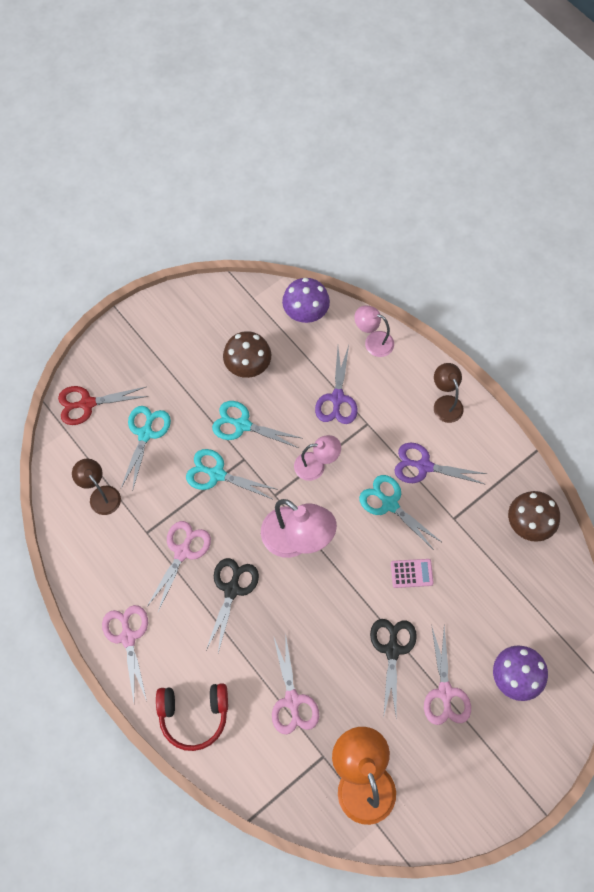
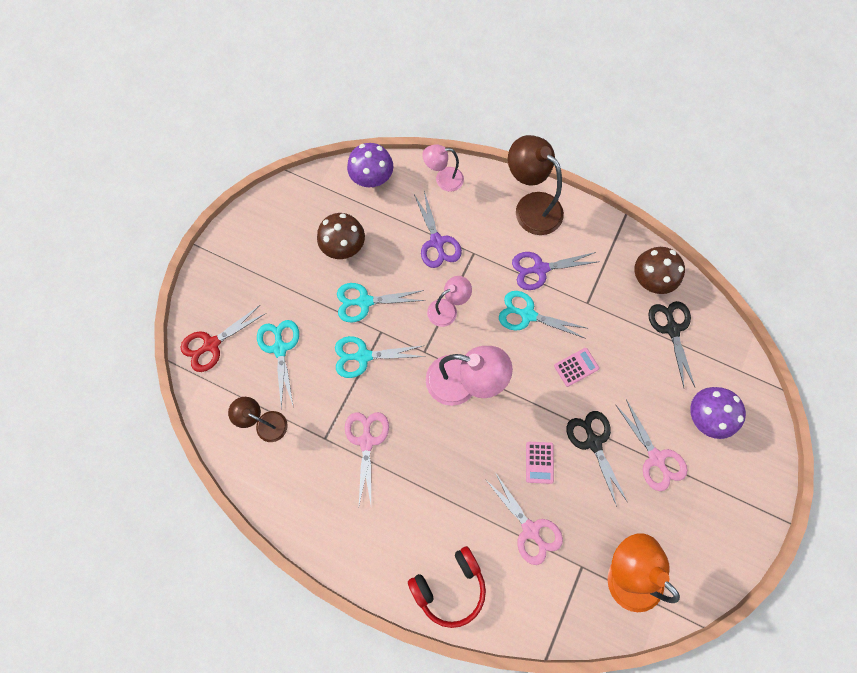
camera: 25 degrees left, 5 degrees up
(128, 637) = (354, 544): pink scissors -> none
(232, 589) = (428, 454): black scissors -> black scissors (672, 329)
(331, 644) = (539, 462): none -> pink calculator
(445, 403) = (531, 206): brown lamp -> brown lamp, size x1.69

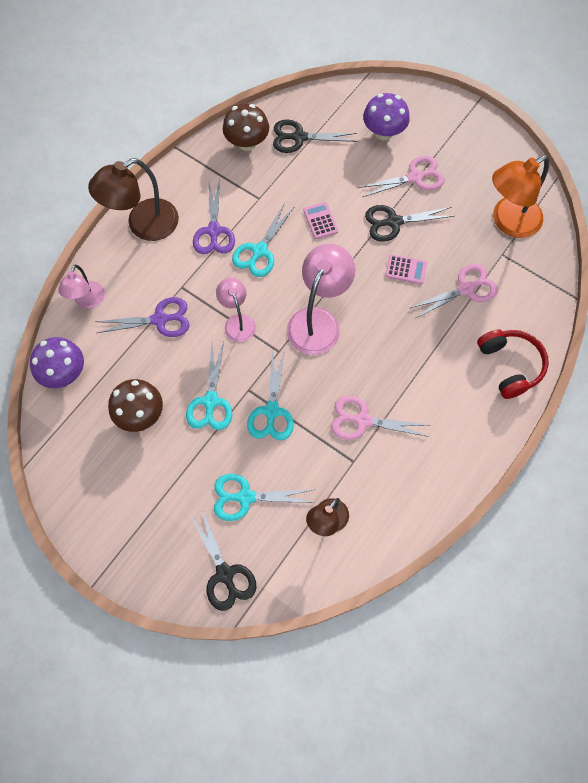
camera: 80 degrees left, 5 degrees down
(211, 344) = (225, 574): red scissors -> black scissors

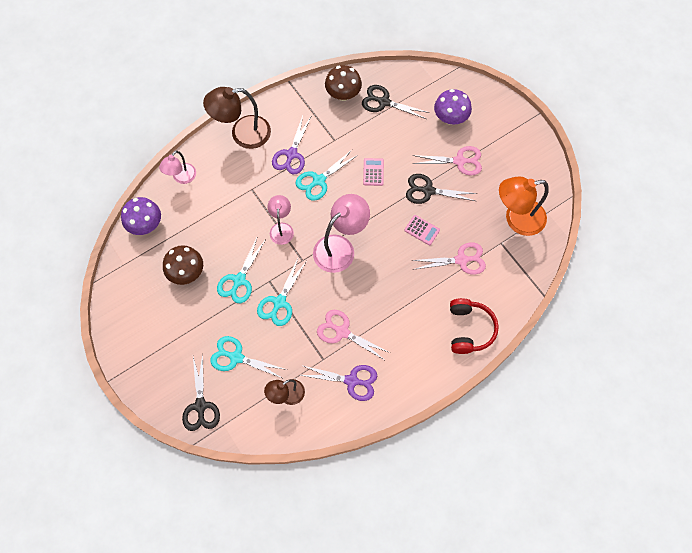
camera: 20 degrees right, 0 degrees up
(160, 320) = (227, 208): purple scissors -> purple scissors (352, 381)

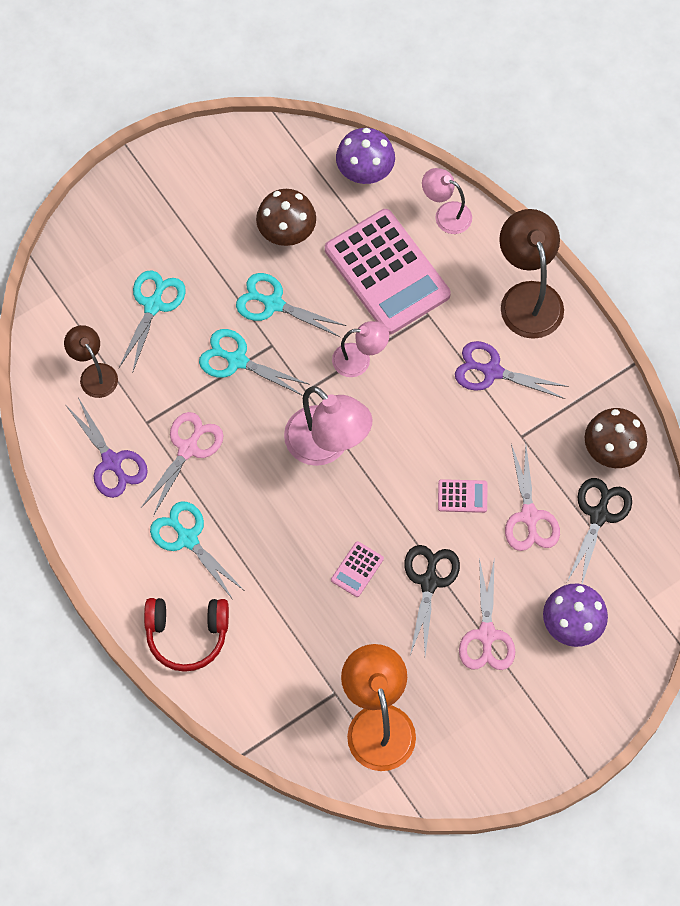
camera: 90 degrees right, 0 degrees up
(200, 406) = (84, 263): black scissors -> none
(220, 212) = (387, 272): none -> pink calculator
(319, 180) = (445, 413): turquoise scissors -> turquoise scissors (187, 538)
(352, 381) = (112, 462): purple scissors -> purple scissors turned 45 degrees counterclockwise
(461, 260) = (304, 628): pink scissors -> pink scissors (529, 516)

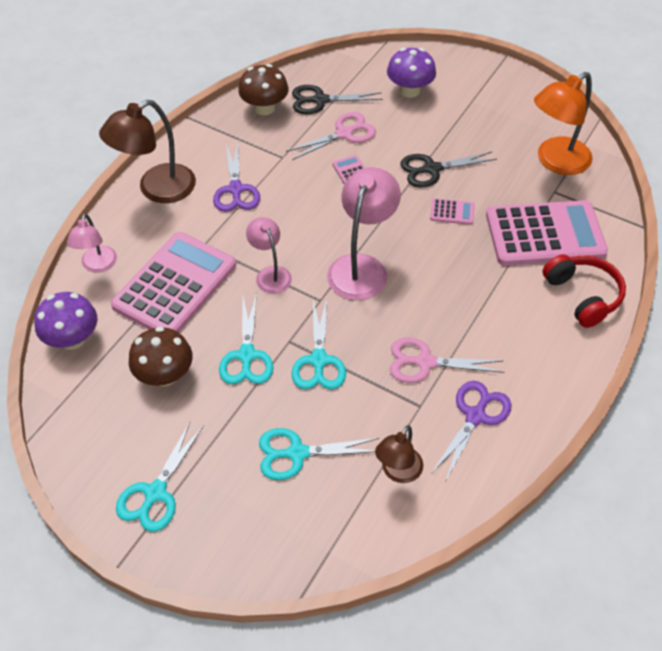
camera: 115 degrees left, 15 degrees down
(187, 538) = (504, 328): turquoise scissors -> turquoise scissors (155, 493)
(281, 646) = (545, 234): none -> pink calculator
(486, 635) = (449, 128): pink scissors -> none

